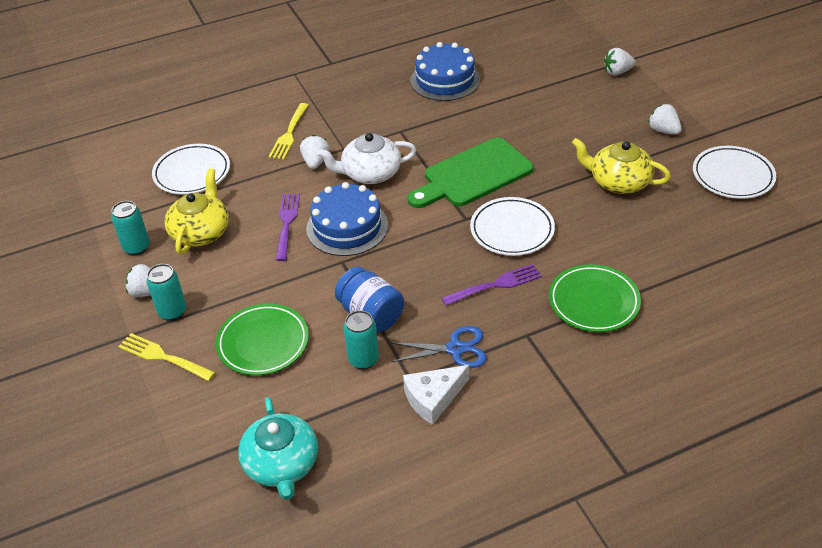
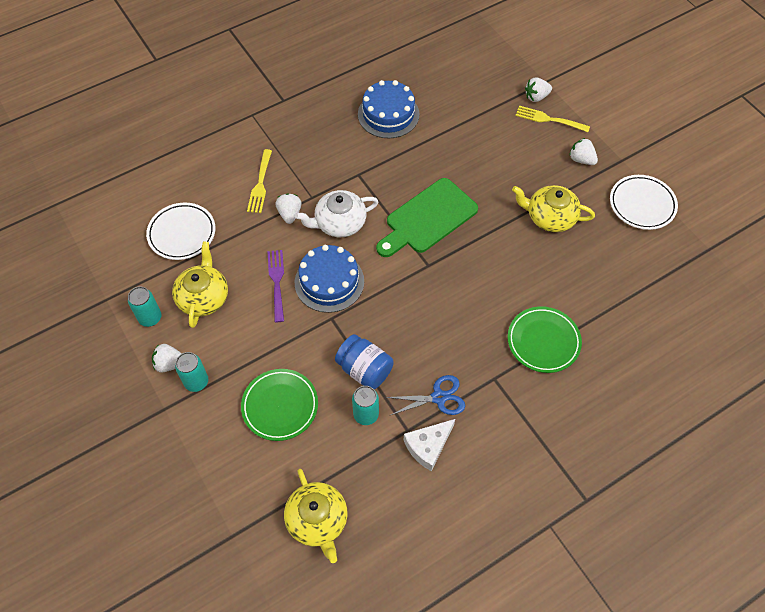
camera: 10 degrees left, 15 degrees up
(163, 357) = (198, 428): yellow fork -> yellow fork (549, 119)
(282, 464) = (317, 520): turquoise teapot -> yellow teapot
(495, 285) = (462, 331): purple fork -> none
(512, 230) = (468, 274): white plate -> none

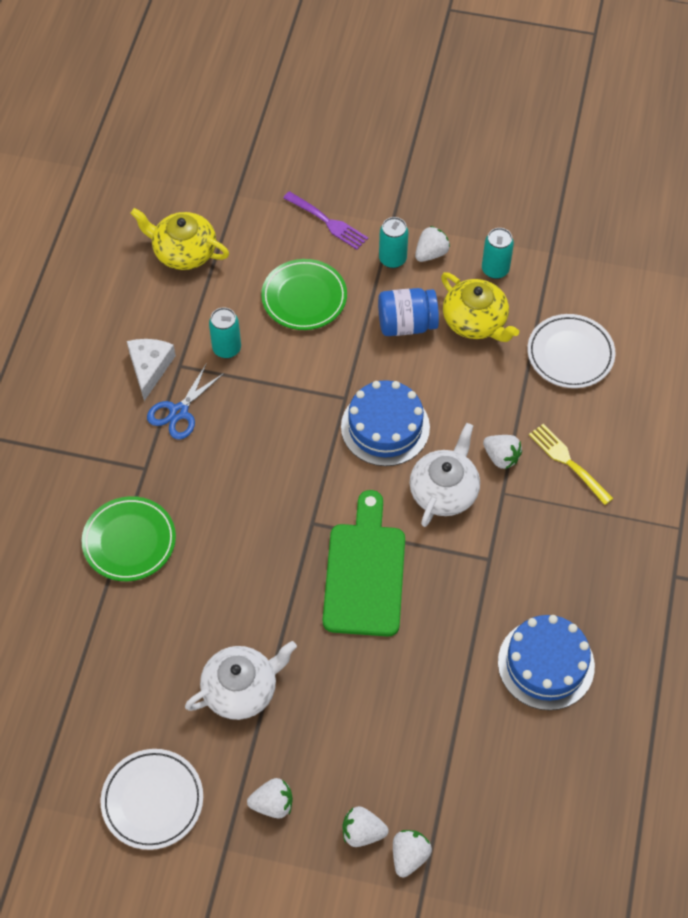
camera: 135 degrees right, 0 degrees up
(277, 282) = (430, 386): purple fork -> purple fork (328, 222)
(364, 370) = (266, 381): blue jar -> blue jar (406, 324)
(549, 119) = (362, 832): yellow fork -> white strawberry
(550, 217) = (241, 689): yellow teapot -> white teapot

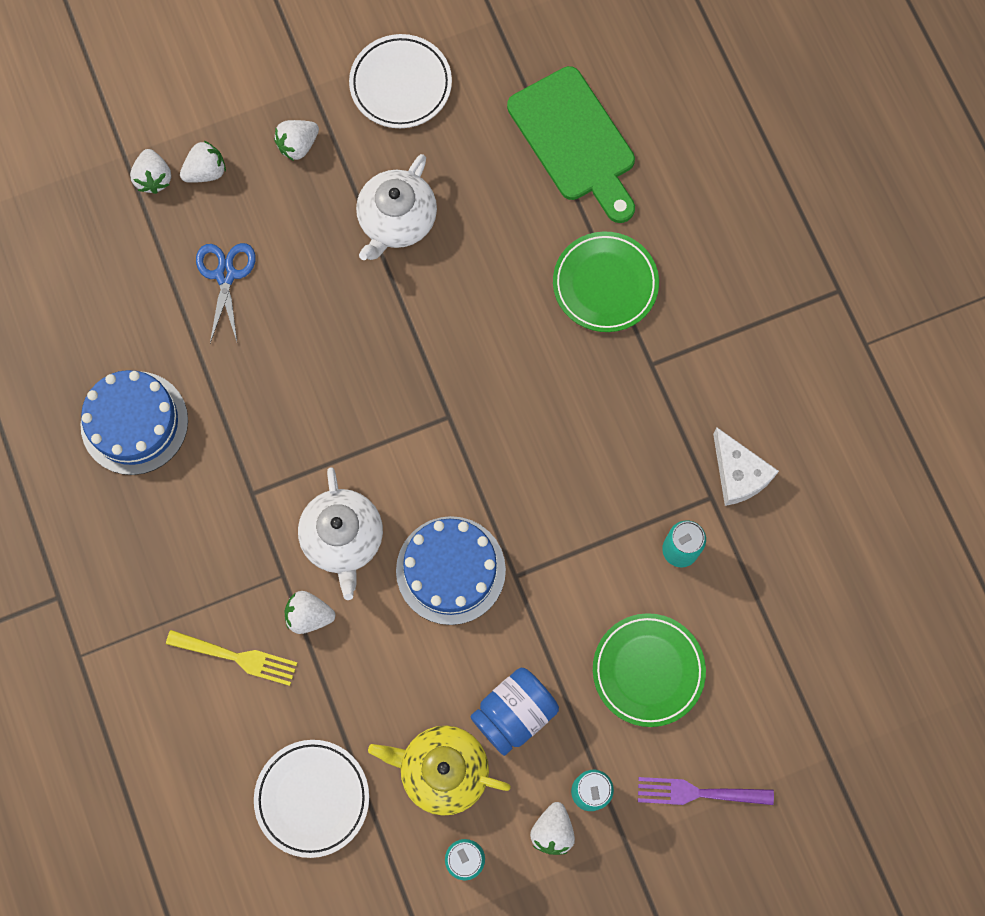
camera: 145 degrees right, 15 degrees up
(179, 412) = (669, 445): blue scissors -> blue scissors (226, 275)
(184, 251) = (822, 639): yellow teapot -> none
(364, 573) = (362, 400): green cutting board -> green cutting board (575, 140)

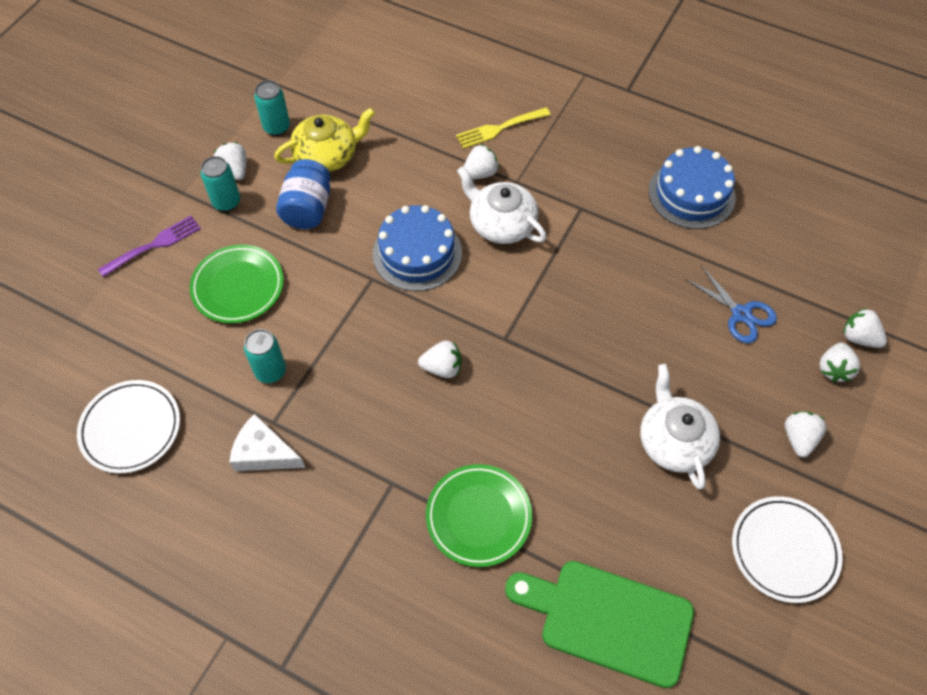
camera: 140 degrees right, 15 degrees down
(312, 798) = (391, 98): white plate -> white plate (131, 428)
(527, 433) = (442, 368): none -> white strawberry

